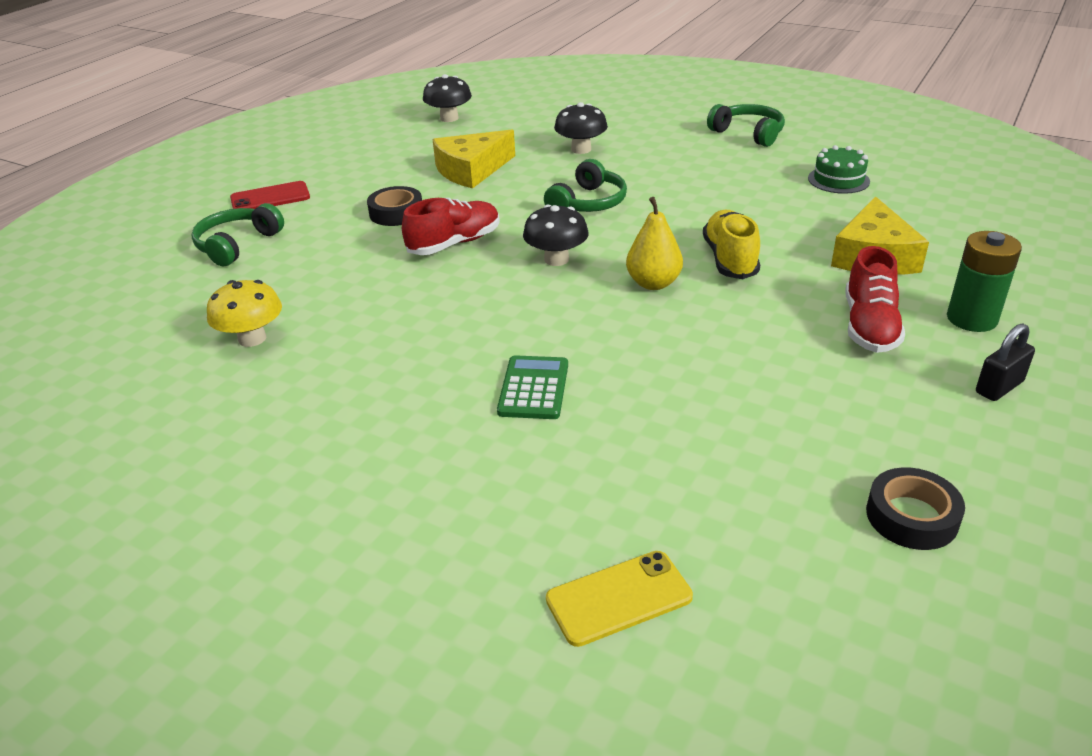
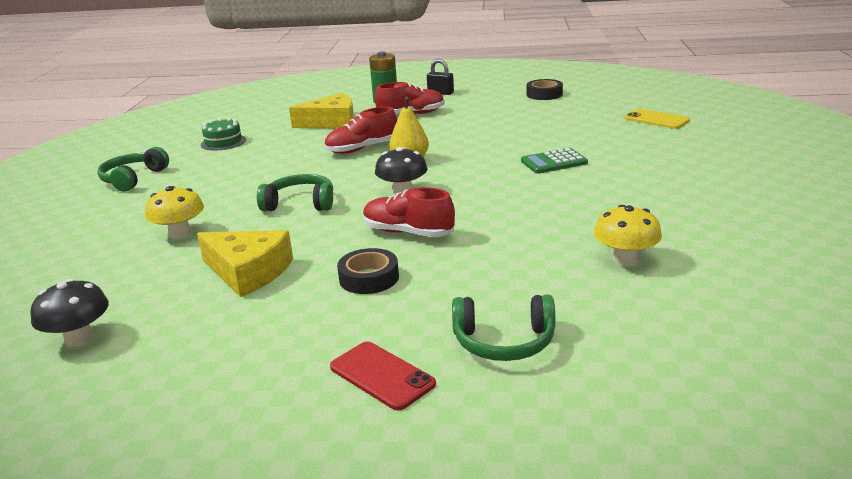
camera: 115 degrees left, 10 degrees down
(581, 149) = (180, 233): black mushroom -> yellow mushroom
(730, 259) = (362, 149): yellow shoe -> red shoe

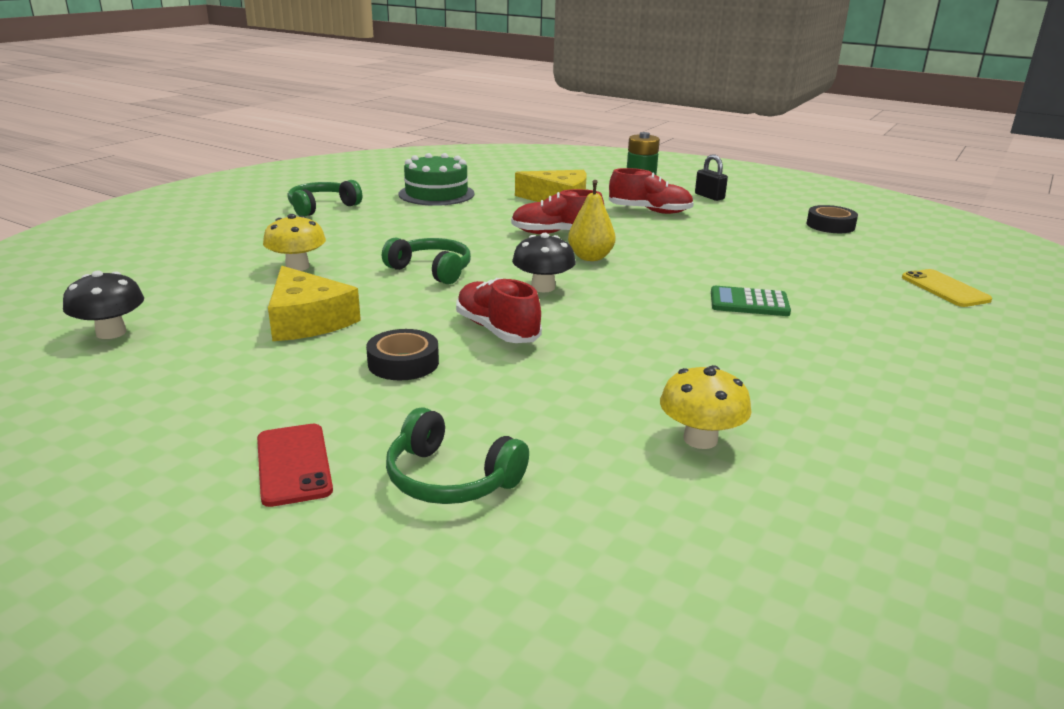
camera: 25 degrees right, 0 degrees up
(223, 142) = (436, 194): green cake -> green cake, size x1.55

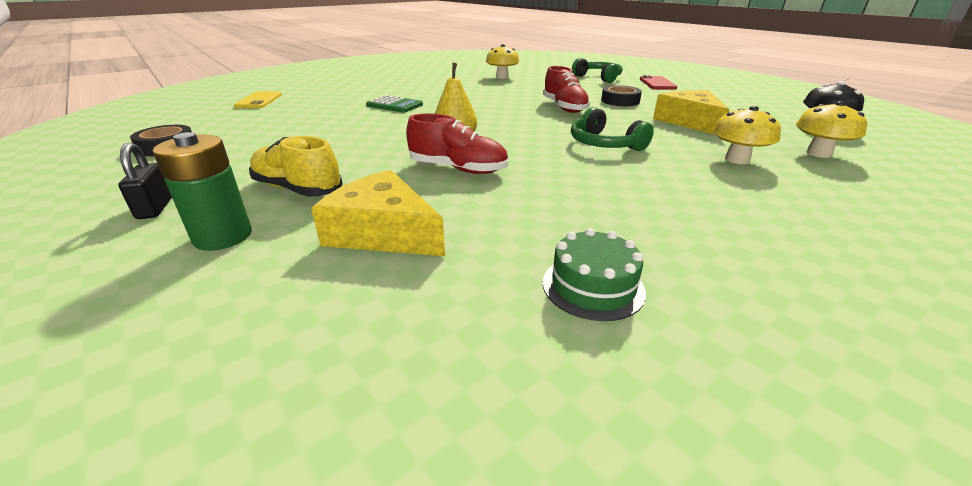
camera: 160 degrees left, 5 degrees up
(195, 284) = (818, 153): none -> yellow mushroom
(322, 207) = (808, 268): green headphones -> none
(436, 194) = (593, 286): green cake -> green cake, size x0.65
(543, 287) = (518, 124): black mushroom -> none
(650, 211) = (297, 189): red shoe -> yellow shoe

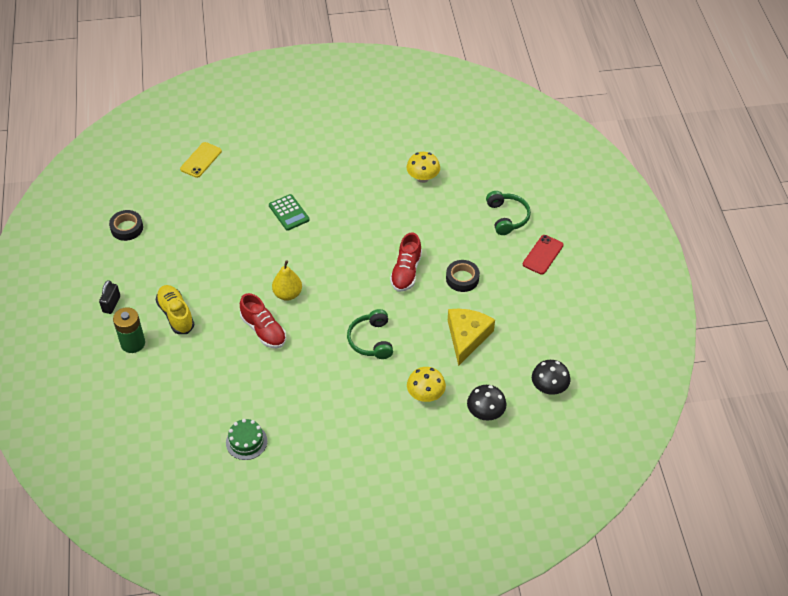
camera: 30 degrees right, 20 degrees up
(383, 232) = (194, 371): yellow cheese -> none
(818, 153) = (485, 413): yellow mushroom -> black mushroom

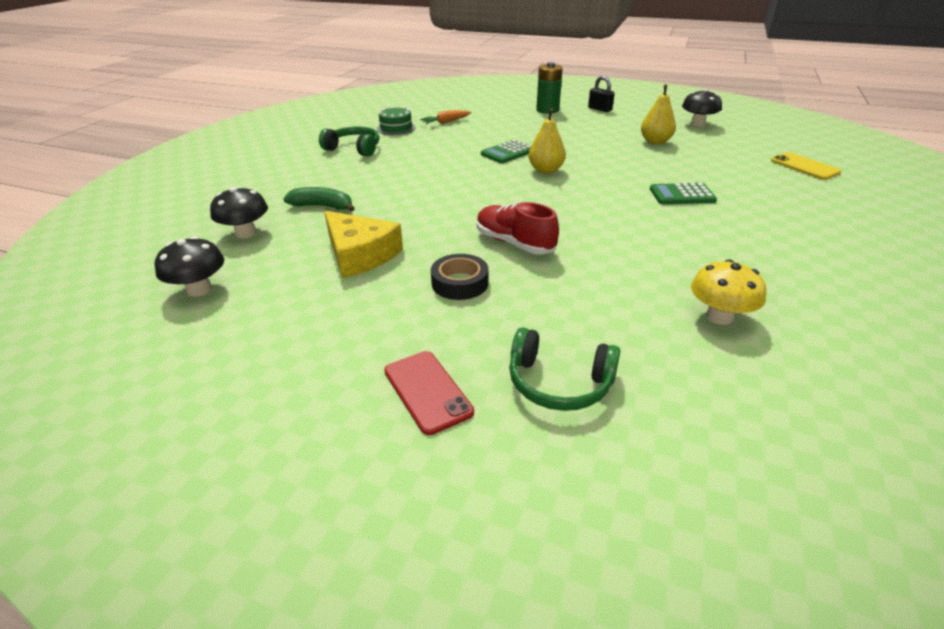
camera: 120 degrees right, 15 degrees down
(127, 228) = (697, 124): black tape -> black mushroom
(176, 315) = (565, 126): yellow shoe -> none
(188, 246) = (655, 142): none -> yellow pear
(209, 409) = (445, 122): none -> orange carrot
(263, 330) = (508, 152): red shoe -> green calculator
(371, 340) = (432, 196): green headphones -> green headphones (354, 149)
(425, 395) = (323, 206): yellow mushroom -> green banana

